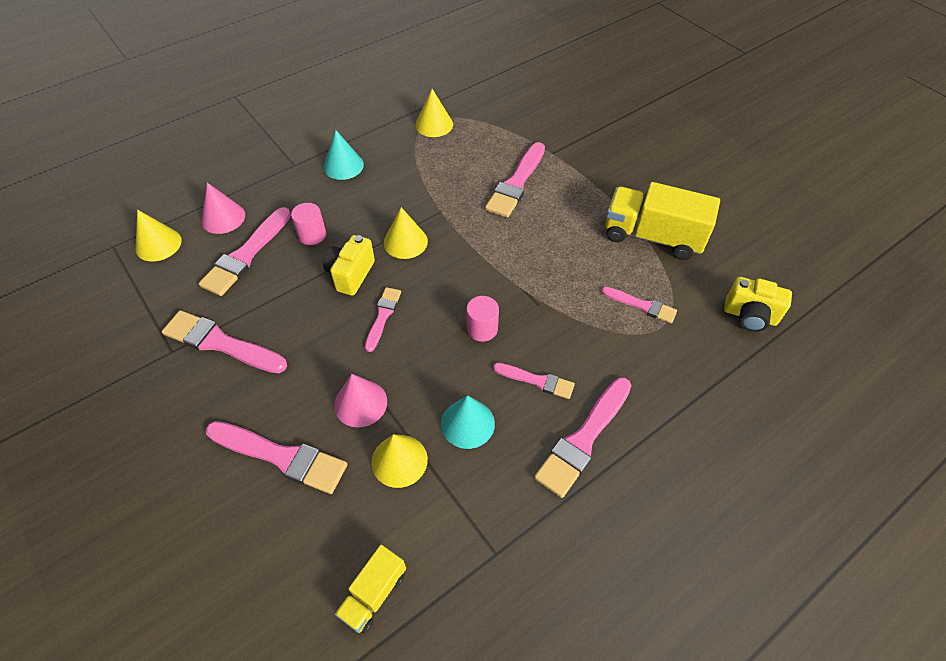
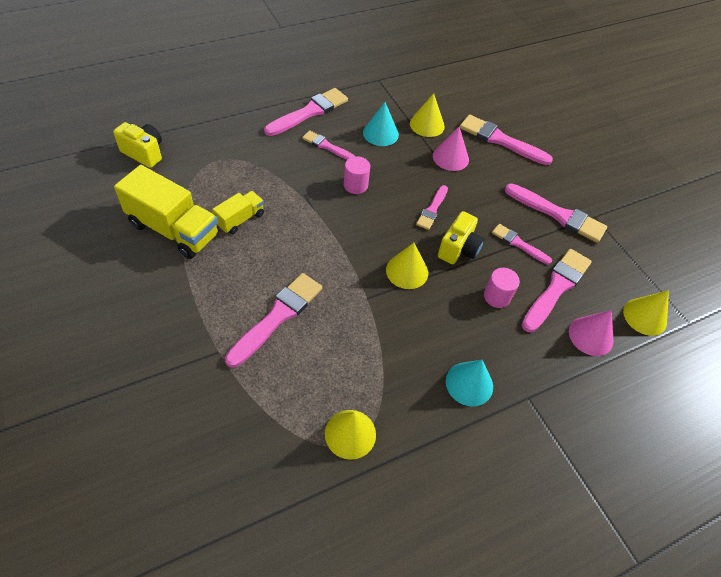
camera: 175 degrees left, 0 degrees up
(374, 594) = (444, 79): yellow truck -> yellow truck (240, 219)
(641, 305) = (222, 176): pink brush -> pink brush (518, 244)

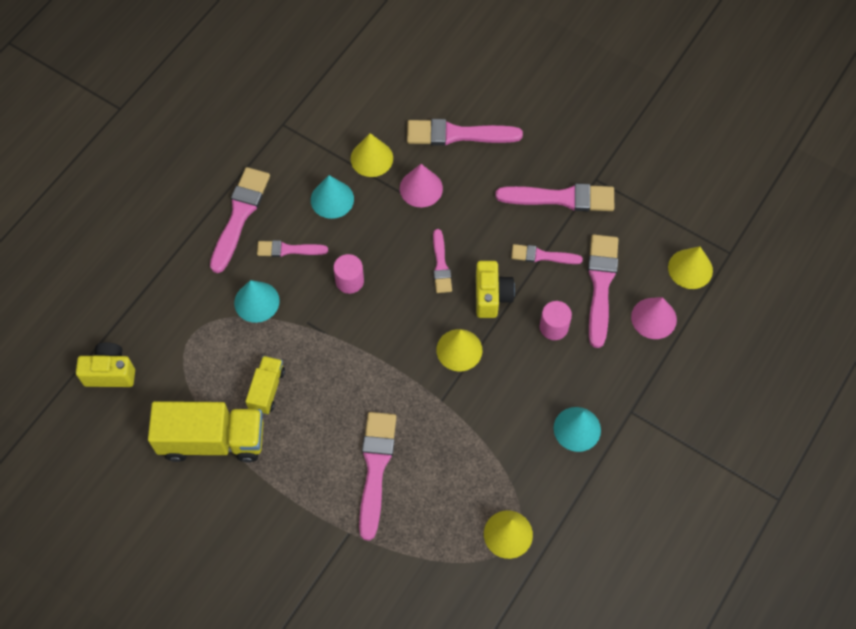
camera: 25 degrees left, 10 degrees up
(279, 164) = (256, 302): none -> turquoise cone

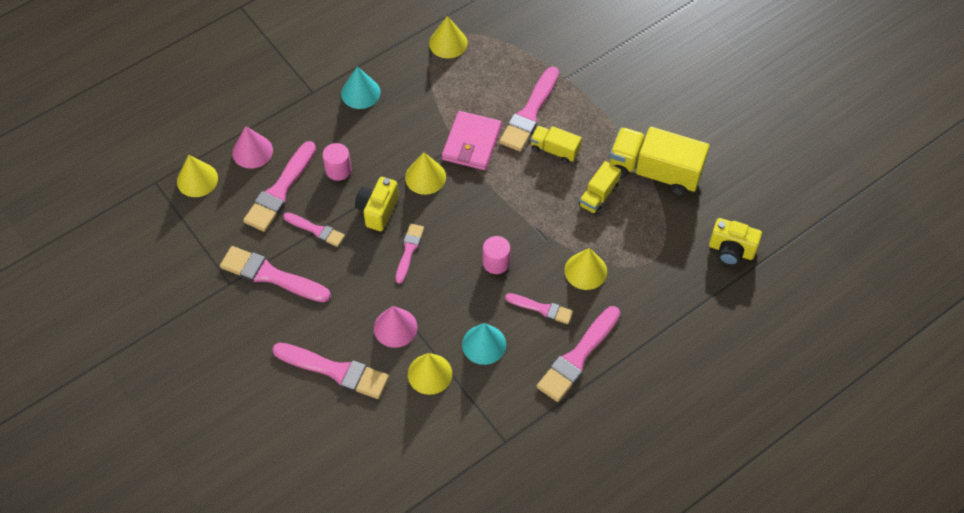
camera: 160 degrees left, 5 degrees down
(256, 302) = (585, 271): turquoise cone -> yellow cone
(331, 430) = (555, 150): none -> yellow truck
(426, 407) = (471, 143): none -> pink wallet

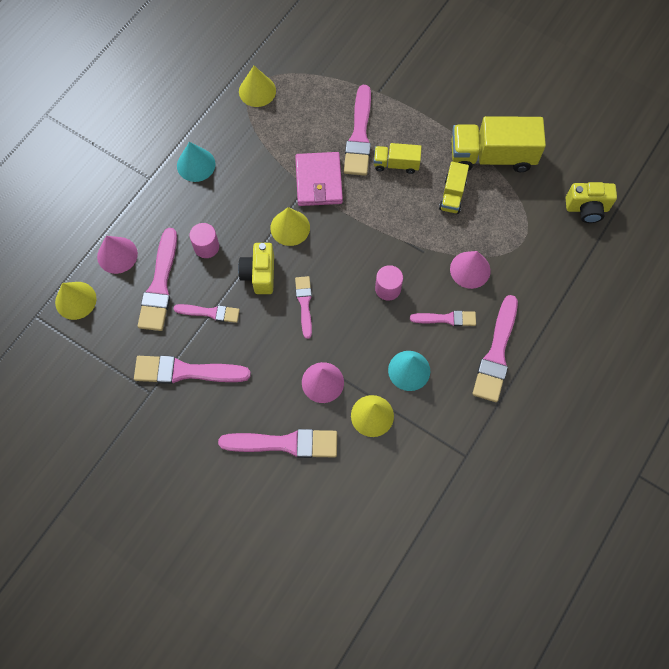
camera: 20 degrees left, 10 degrees up
(585, 271) = (470, 269): yellow cone -> pink cone

